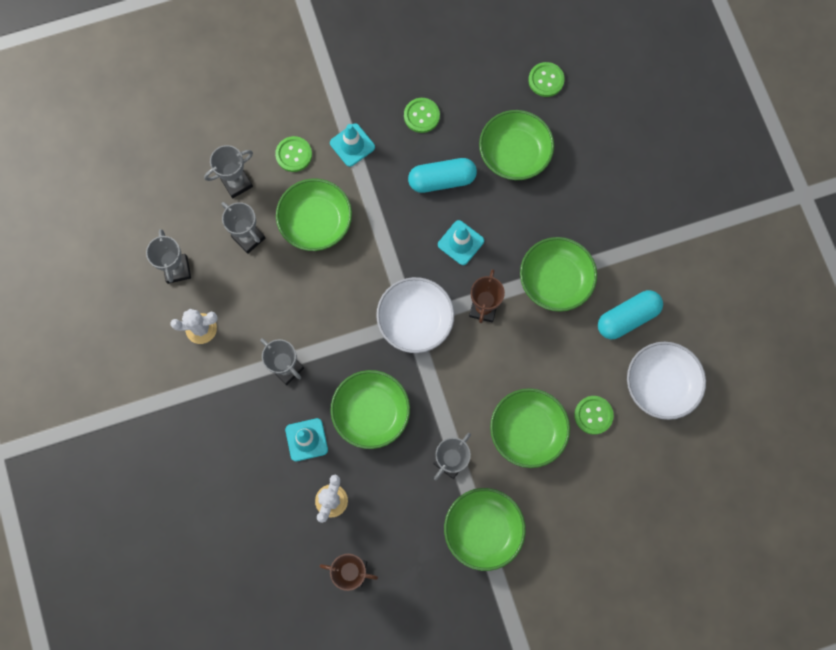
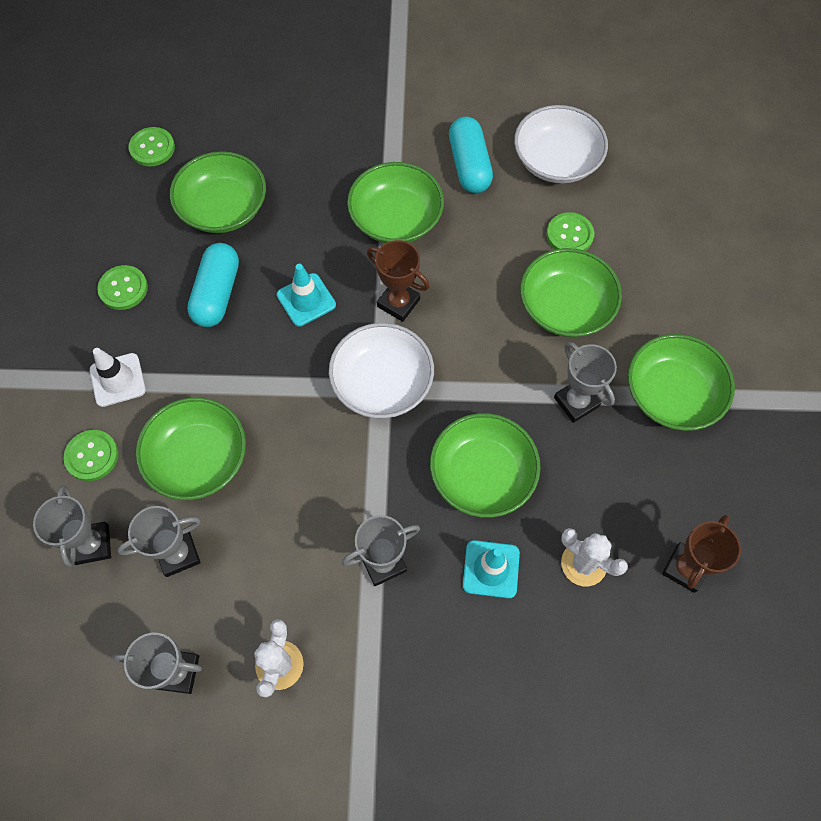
camera: 70 degrees left, 10 degrees down
(352, 145) = (118, 380): turquoise traffic cone -> white traffic cone

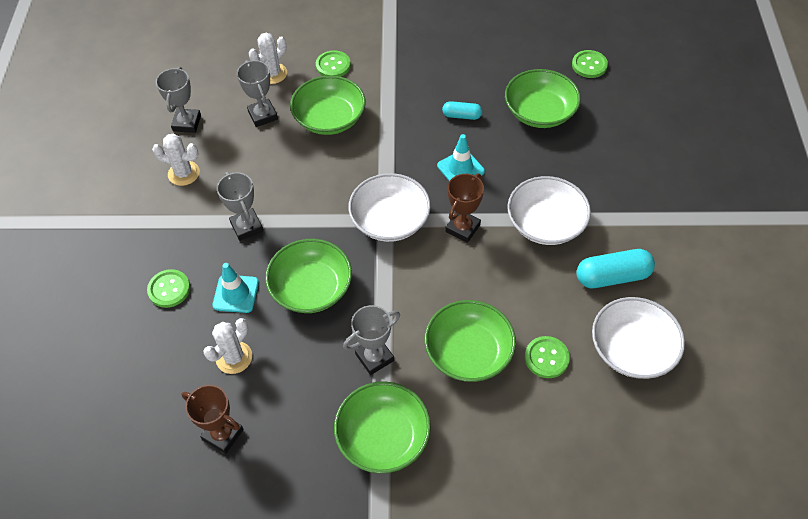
camera: 90 degrees right, 10 degrees down
(92, 544) = (272, 73): grey trophy -> white cactus
(118, 380) = (389, 71): white traffic cone -> none
(123, 288) = (461, 64): green button -> green button (169, 289)
(217, 294) = (462, 116): turquoise capsule -> turquoise capsule, size x0.58
(396, 218) = (545, 223): green bowl -> white bowl

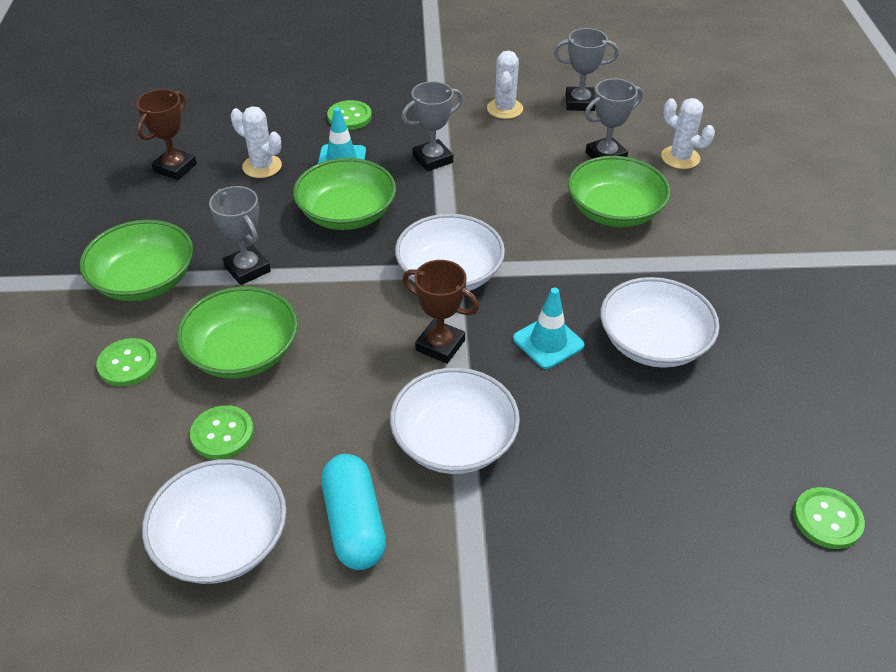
camera: 85 degrees right, 10 degrees down
(333, 65) = (713, 208): green button -> green button (128, 364)
(462, 116) = (653, 342): turquoise capsule -> white bowl
(539, 112) = (687, 440): green bowl -> none

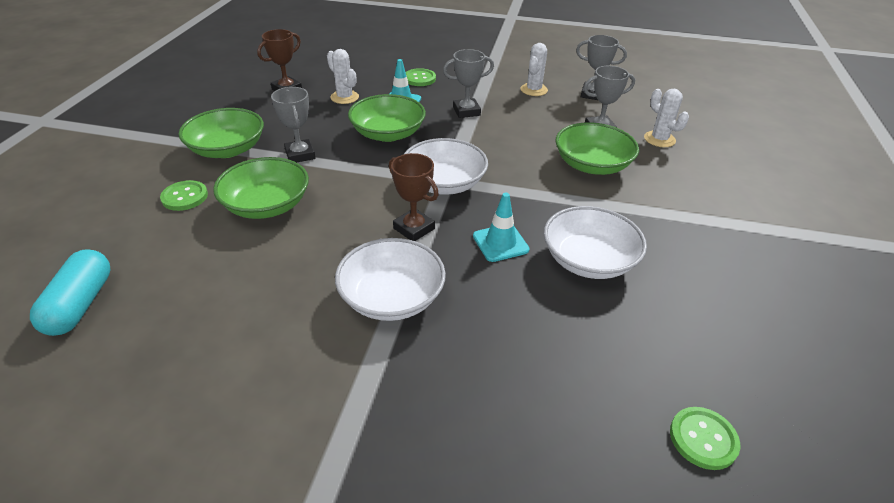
camera: 15 degrees right, 5 degrees down
(222, 434) = (221, 255): green button -> none
(222, 540) = (177, 328): white bowl -> none
(354, 523) = (282, 340): turquoise capsule -> turquoise capsule (80, 304)

